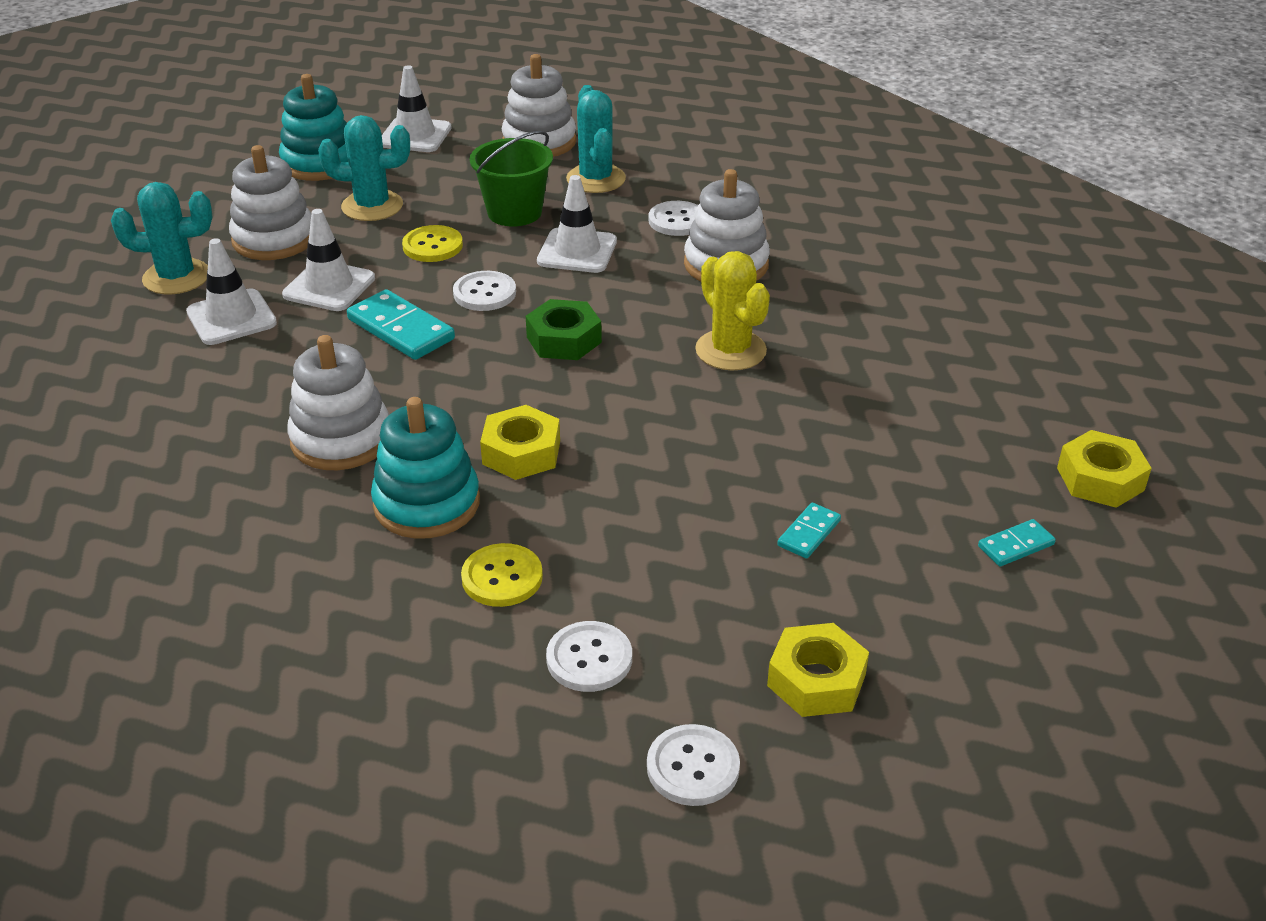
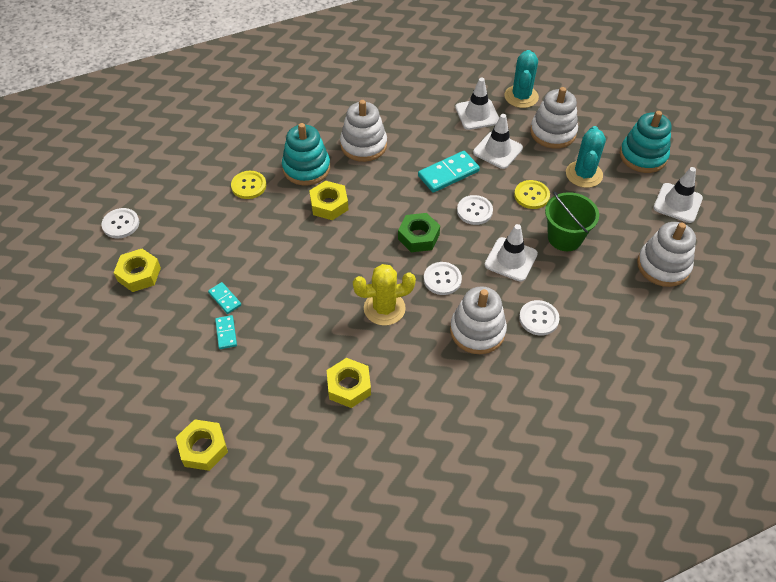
camera: 105 degrees right, 15 degrees up
(589, 659) = (190, 205): white button -> white button (442, 279)
(596, 179) = (603, 287): turquoise cactus -> none
(892, 359) = (349, 386): none -> yellow nut
(1016, 546) = (175, 382): turquoise domino -> turquoise domino (226, 333)

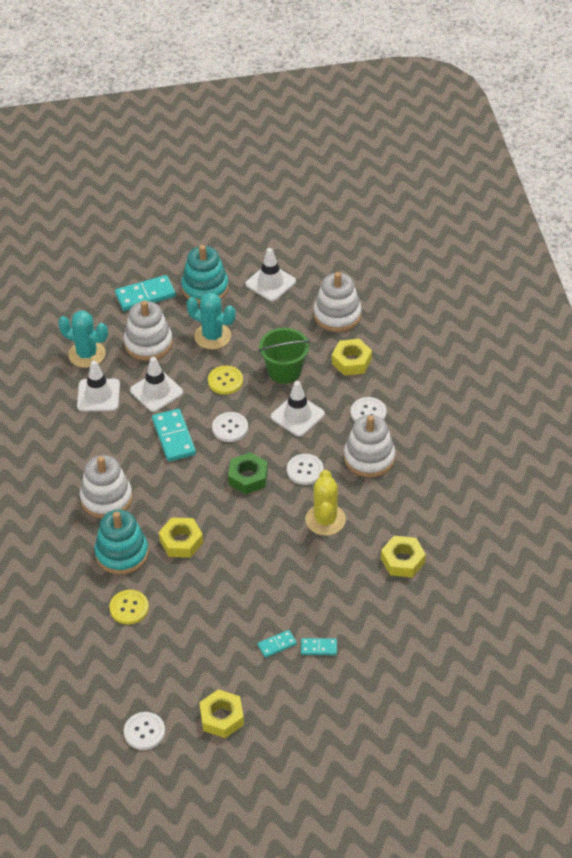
camera: 75 degrees left, 5 degrees down
(203, 448) = (439, 677): yellow nut -> yellow nut (351, 361)
(610, 118) = (145, 295): none -> turquoise domino

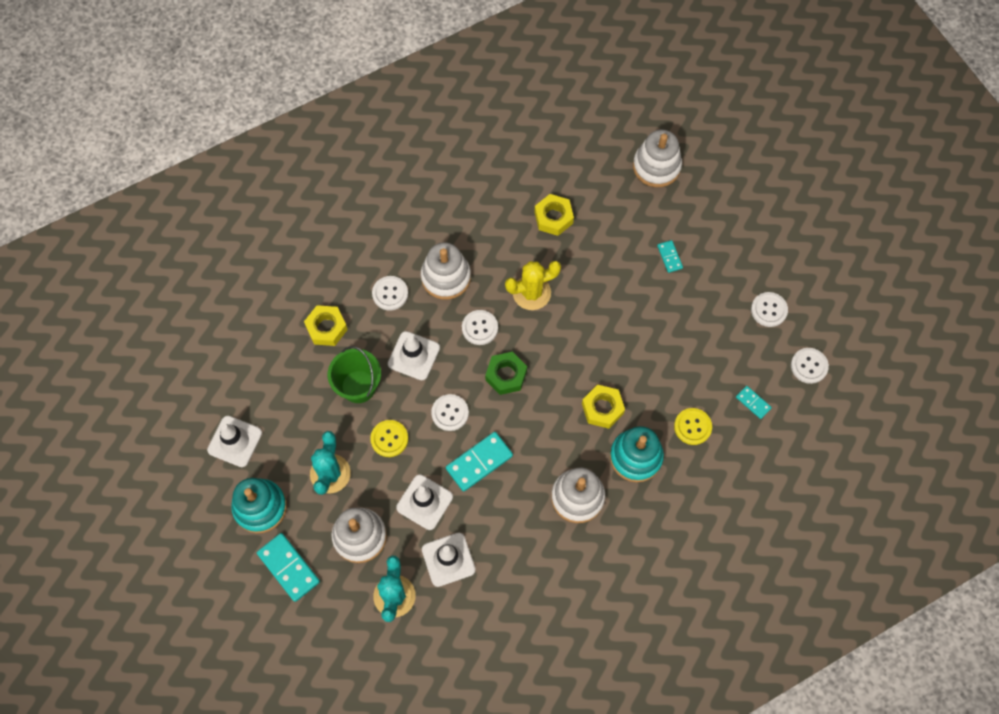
camera: 110 degrees left, 20 degrees up
(222, 717) = (769, 310): yellow nut -> white button
(277, 645) = (680, 290): turquoise domino -> turquoise domino (753, 403)
(337, 315) = (265, 360): white stacking toy -> white stacking toy (656, 166)

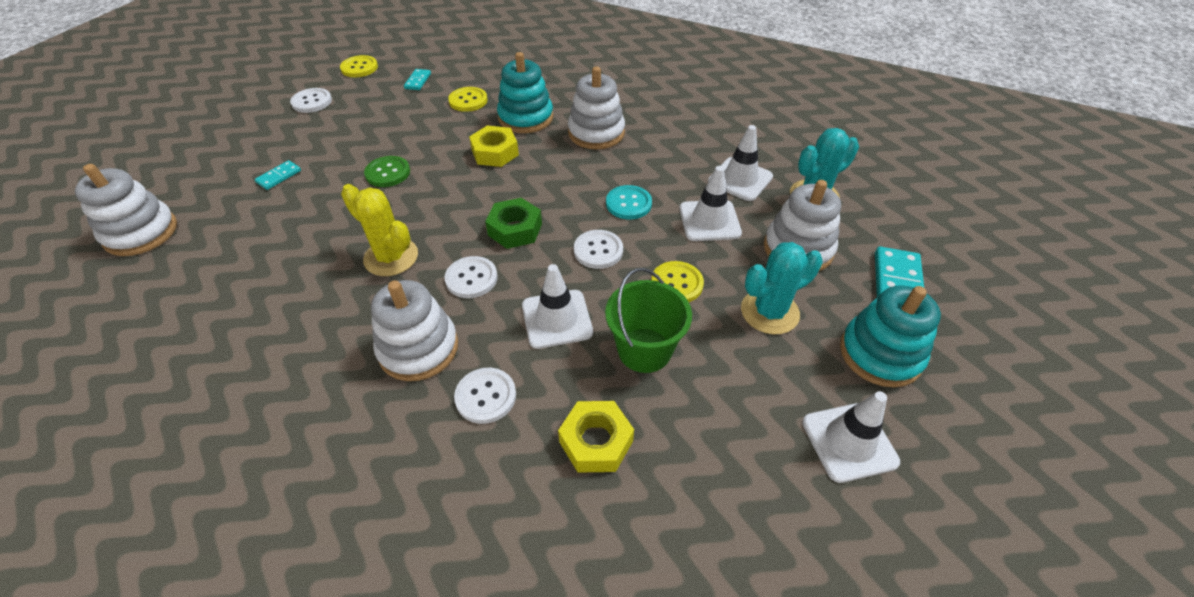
camera: 125 degrees left, 20 degrees down
(479, 462) = (628, 204): turquoise domino -> turquoise button
(553, 218) = (263, 287): yellow nut -> none
(626, 326) = (388, 173): none -> green button
(809, 366) = (359, 68): white button -> yellow button

